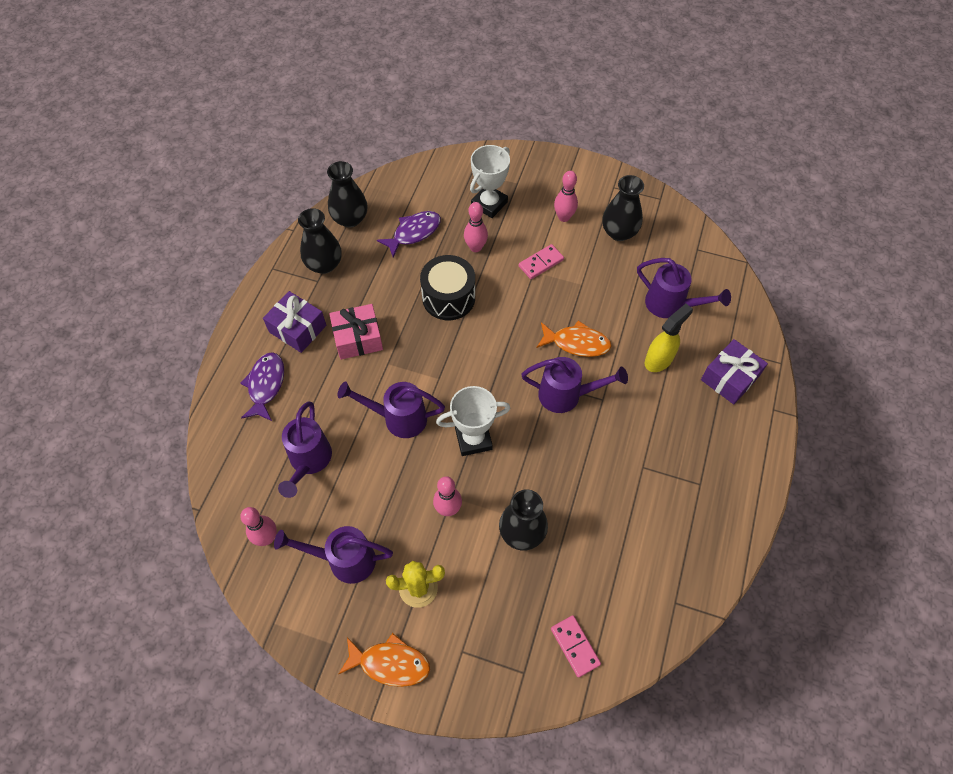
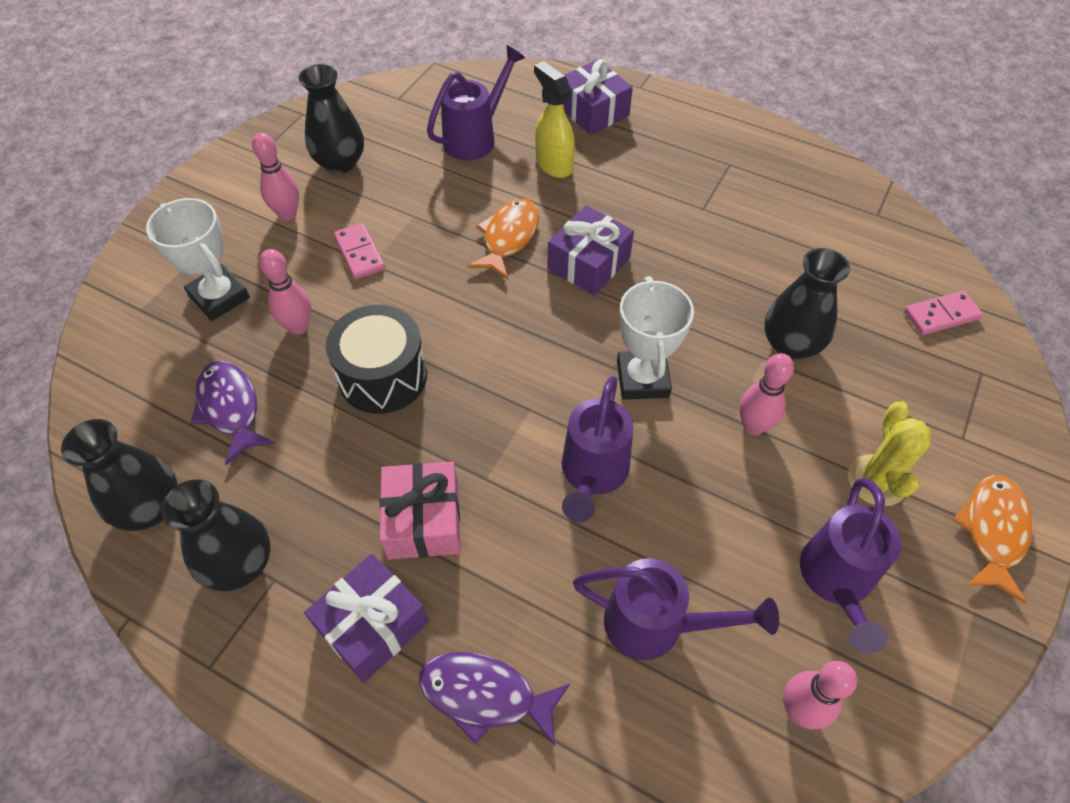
camera: 80 degrees left, 5 degrees down
(566, 395) = (589, 263): purple watering can -> purple gift

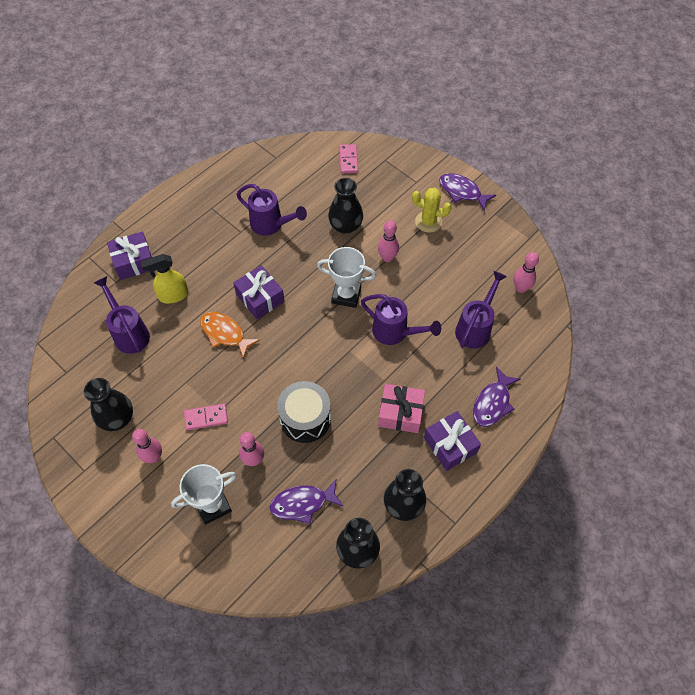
camera: 75 degrees left, 5 degrees up
(836, 581) = (471, 255): purple watering can -> purple watering can (271, 224)
(992, 531) = (462, 192): orange fish -> purple fish

